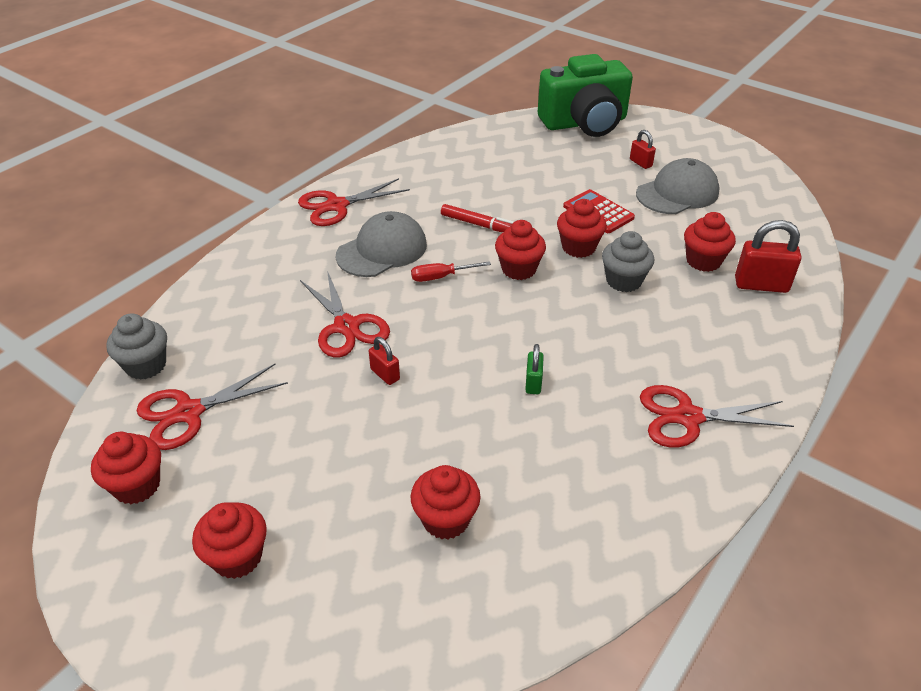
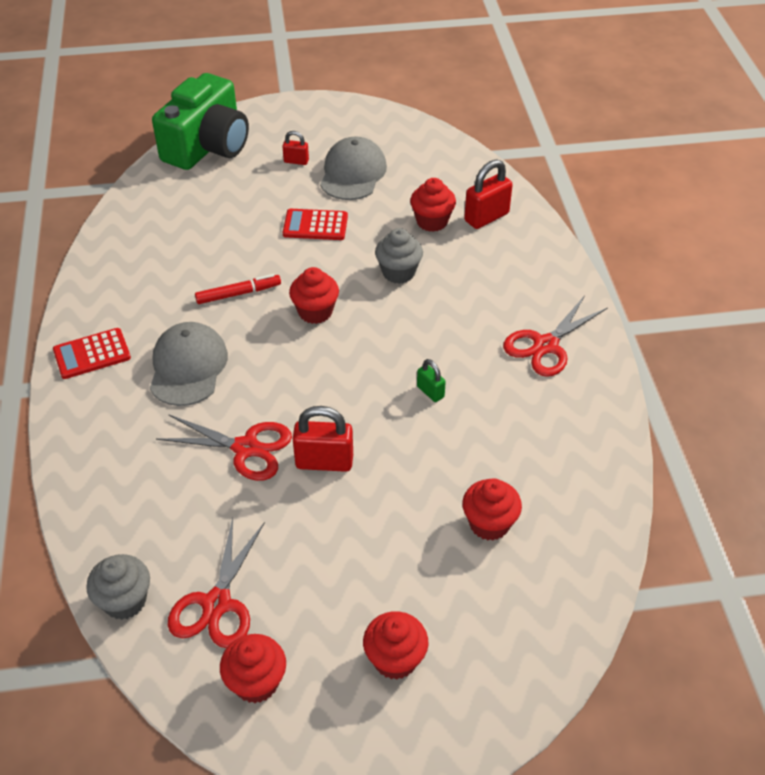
camera: 45 degrees left, 5 degrees up
(336, 206) = (92, 354): red scissors -> red calculator
(385, 374) = (324, 462): red padlock -> red padlock, size x1.79
(441, 277) = (265, 358): red screwdriver -> none
(578, 247) = (336, 265): red cupcake -> none

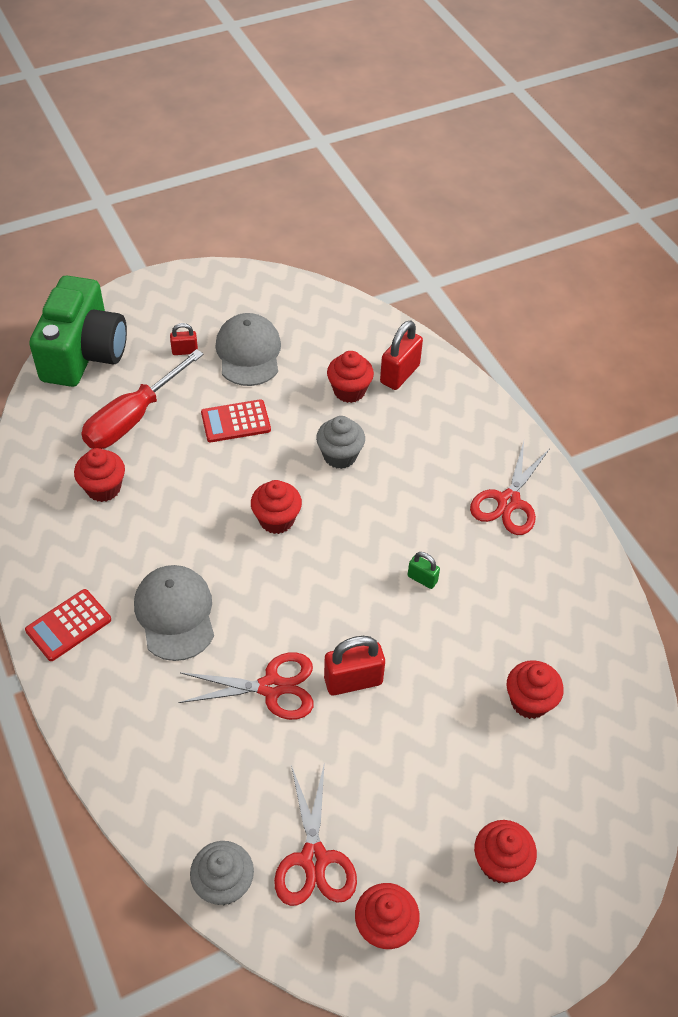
camera: 20 degrees left, 5 degrees up
(174, 254) = (103, 488): none -> red cupcake
(225, 204) = (133, 418): none -> red screwdriver
(238, 294) = (191, 518): red marker -> none

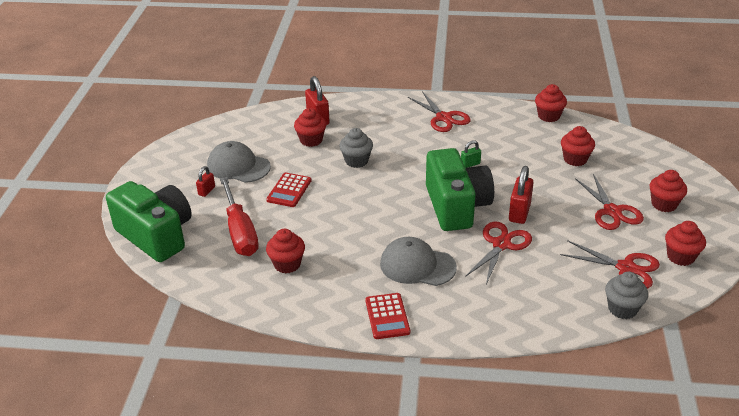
camera: 55 degrees left, 15 degrees down
(276, 520) = (381, 201): red cupcake -> red cupcake (548, 116)
(319, 603) = (456, 206): none -> green camera
(433, 796) = (612, 211): none -> red scissors

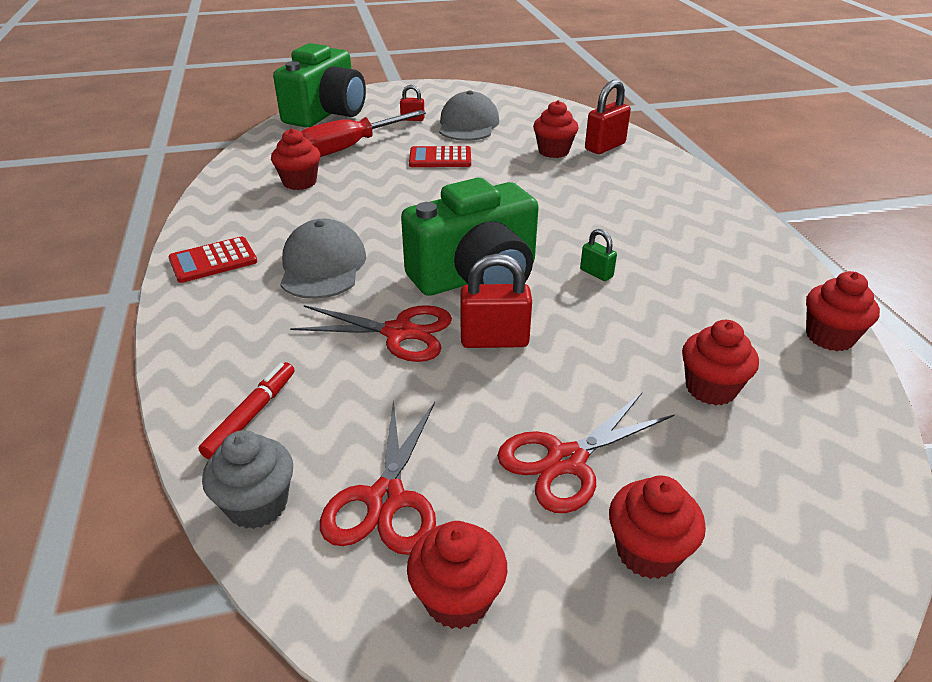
camera: 70 degrees right, 0 degrees up
(356, 161) = (532, 186): grey cupcake -> none
(444, 118) = (703, 232): red scissors -> none
(558, 307) = (251, 415): none -> red marker

